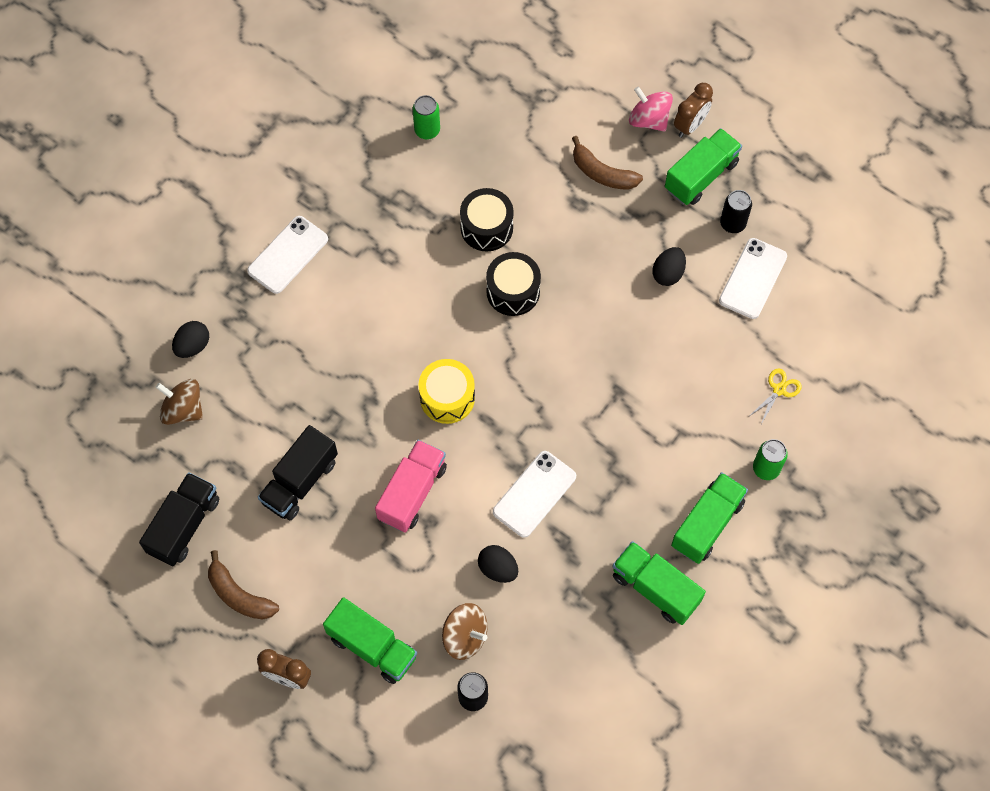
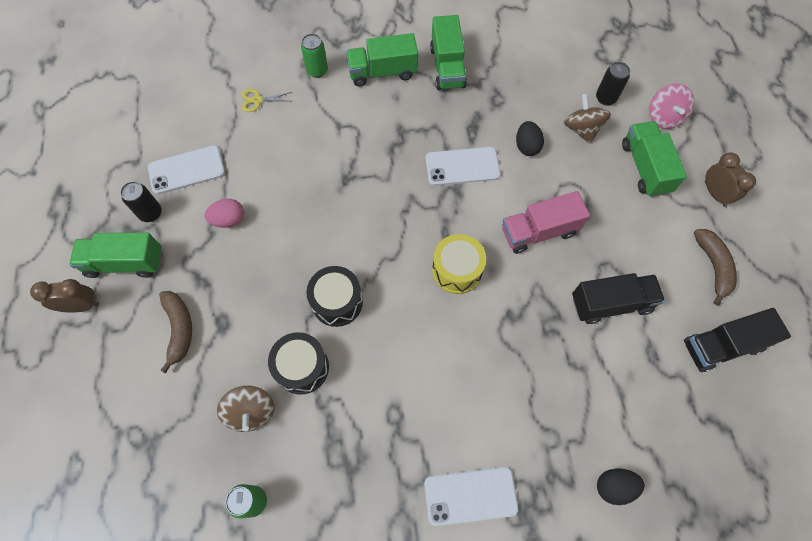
camera: 135 degrees left, 0 degrees up
(183, 409) = (661, 437): brown spinning top -> brown spinning top (251, 412)
(649, 119) = (99, 338): pink spinning top -> pink spinning top (664, 117)
(668, 273) = (229, 220): black egg -> pink egg

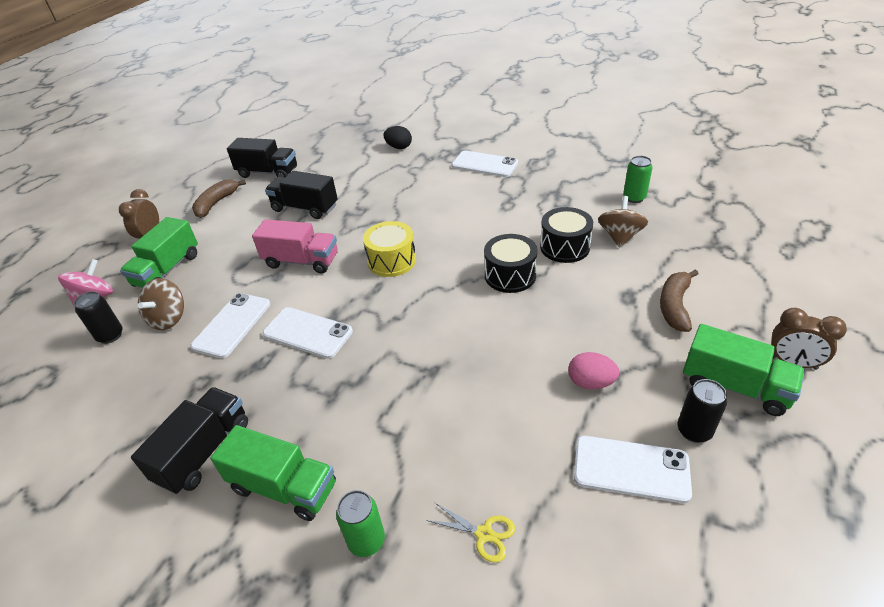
camera: 145 degrees left, 25 degrees down
(447, 67) = (204, 451): green truck -> black truck
(527, 146) = (232, 325): black egg -> white phone

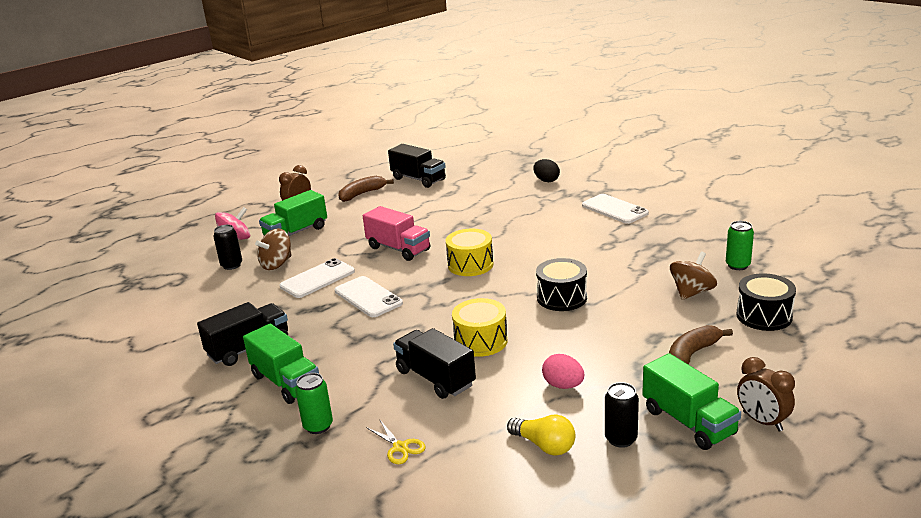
camera: 25 degrees right, 15 degrees down
(305, 208) = (429, 212): black truck -> black truck (435, 378)
(469, 353) = (481, 341): none -> yellow drum
(564, 247) = (631, 288): black drum -> black drum (764, 316)
(631, 469) = (544, 445): white phone -> yellow light bulb

